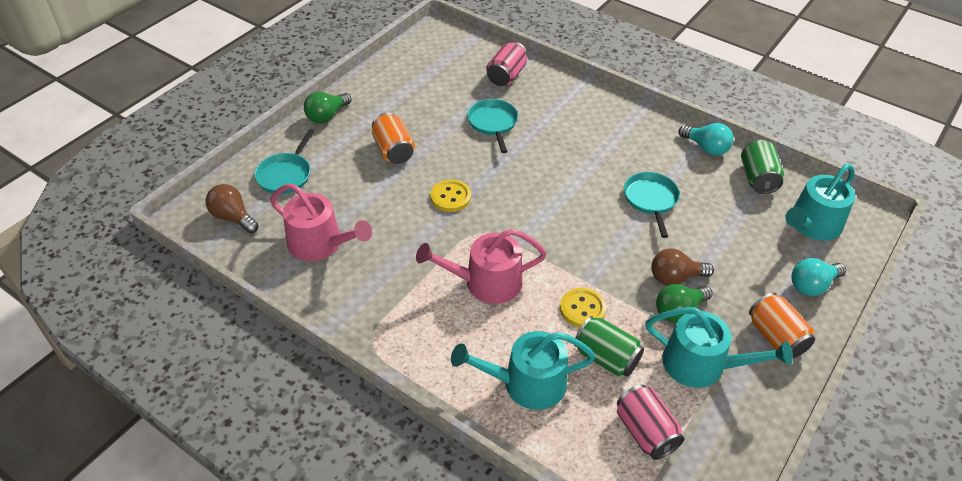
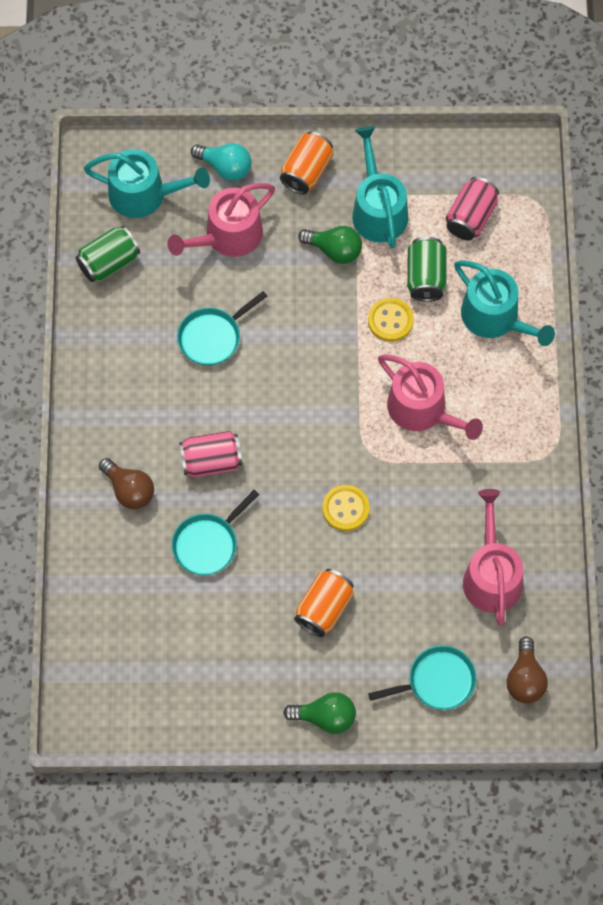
camera: 125 degrees left, 20 degrees up
(506, 76) = (114, 585): pink can -> pink can (211, 461)
(675, 278) = (298, 270): brown light bulb -> brown light bulb (129, 490)
(706, 148) = (94, 327): turquoise light bulb -> none
(739, 253) = (228, 236): none -> pink watering can

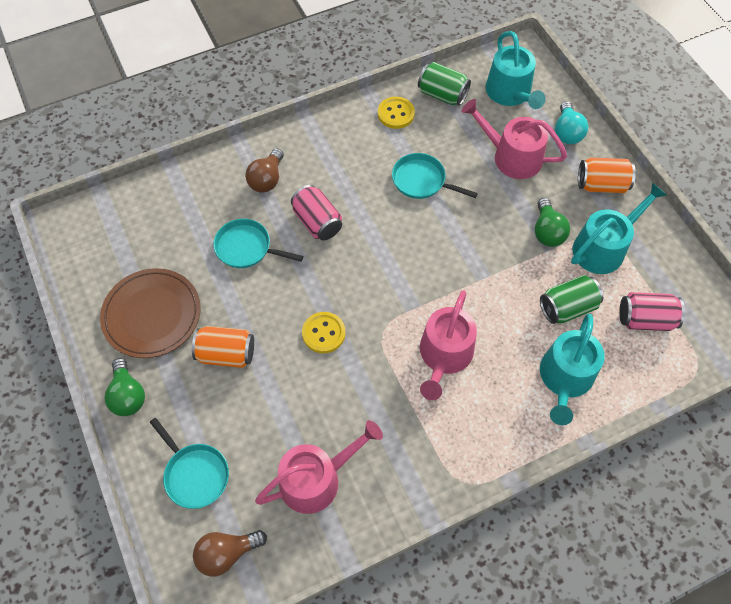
camera: 65 degrees right, 5 degrees down
(243, 665) = (152, 315): none -> brown plate
(390, 320) = (511, 297): yellow button -> yellow button (396, 114)

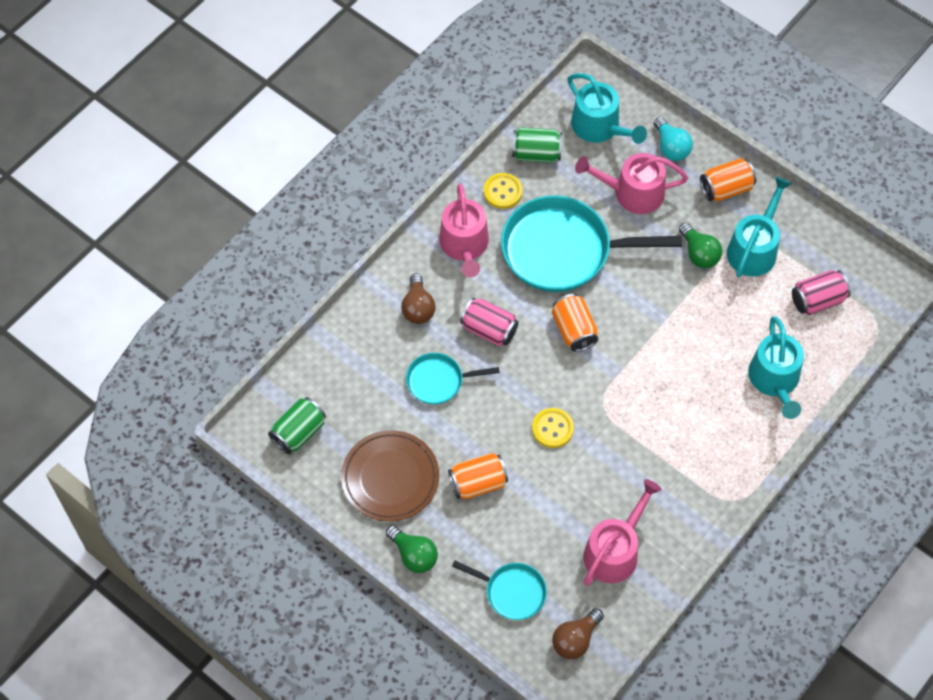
camera: 25 degrees left, 0 degrees up
(393, 253) = (574, 330): none -> orange can
(422, 181) = (563, 250): turquoise pan -> turquoise pan, size x1.98
(444, 355) = (666, 403): pink watering can -> pink watering can (464, 245)
(567, 307) = (748, 317): green can -> green can (299, 432)

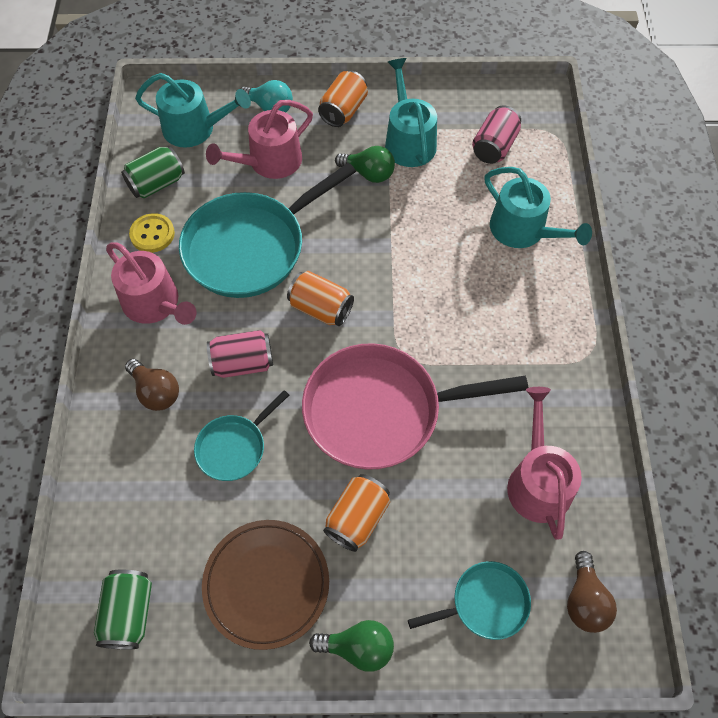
camera: 40 degrees left, 0 degrees up
(552, 428) = (380, 411): yellow button -> pink pan

